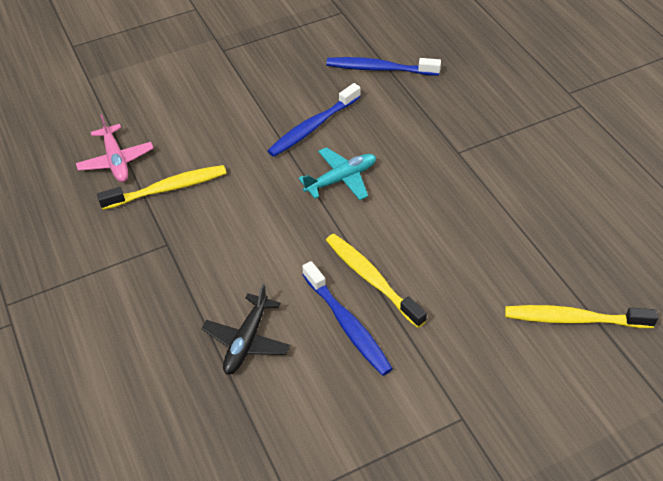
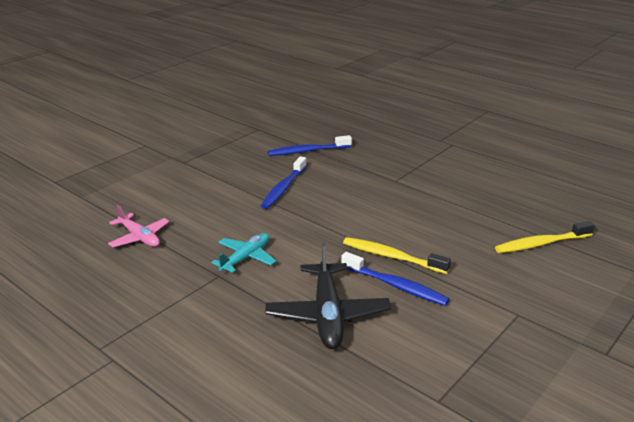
camera: 25 degrees left, 20 degrees down
(167, 189) = (195, 244): yellow toothbrush -> none
(247, 341) = (327, 315): black plane -> black plane, size x1.59
(341, 179) = (326, 210): turquoise plane -> turquoise plane (246, 258)

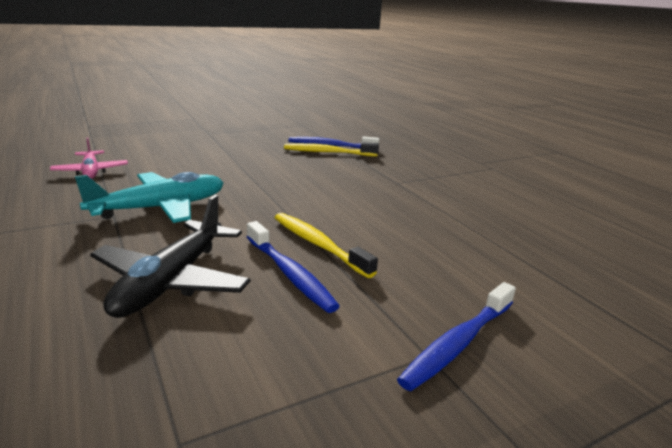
camera: 20 degrees right, 5 degrees down
(246, 258) = (161, 208): turquoise plane -> turquoise plane, size x1.59
(283, 188) = (273, 165): blue toothbrush -> blue toothbrush (458, 343)
(541, 244) = (534, 279): yellow toothbrush -> yellow toothbrush (328, 152)

